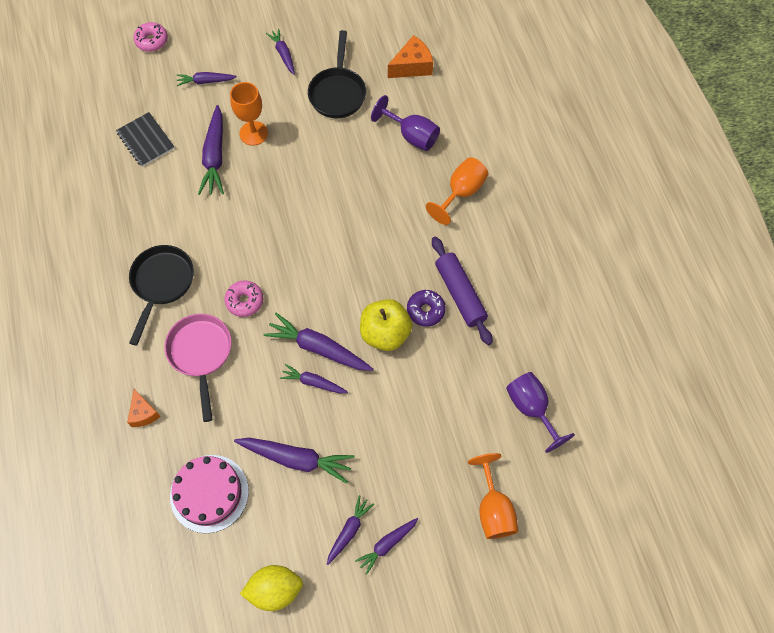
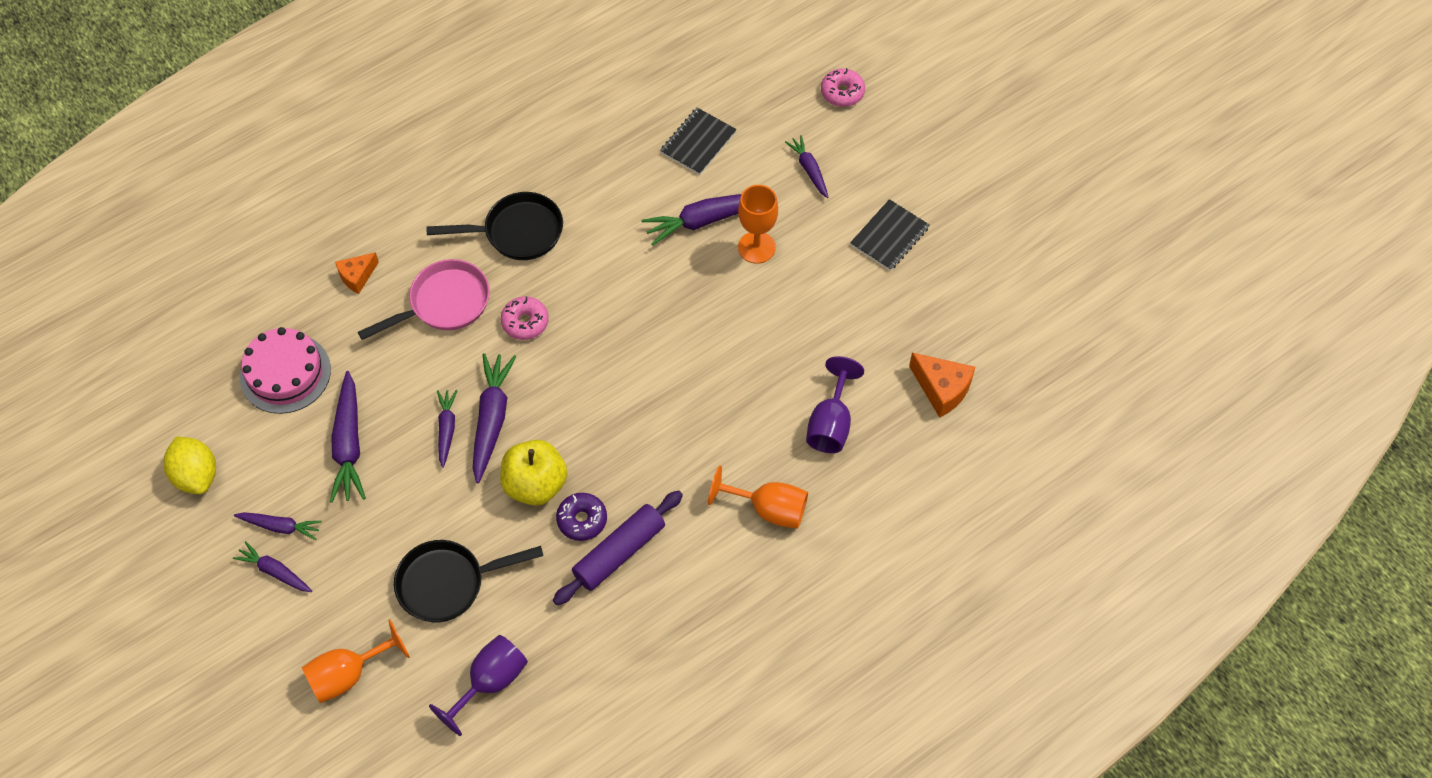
camera: 70 degrees right, 5 degrees down
(283, 54) = (889, 236): purple carrot -> black notebook
(338, 92) = (859, 317): black pan -> black pan (448, 583)

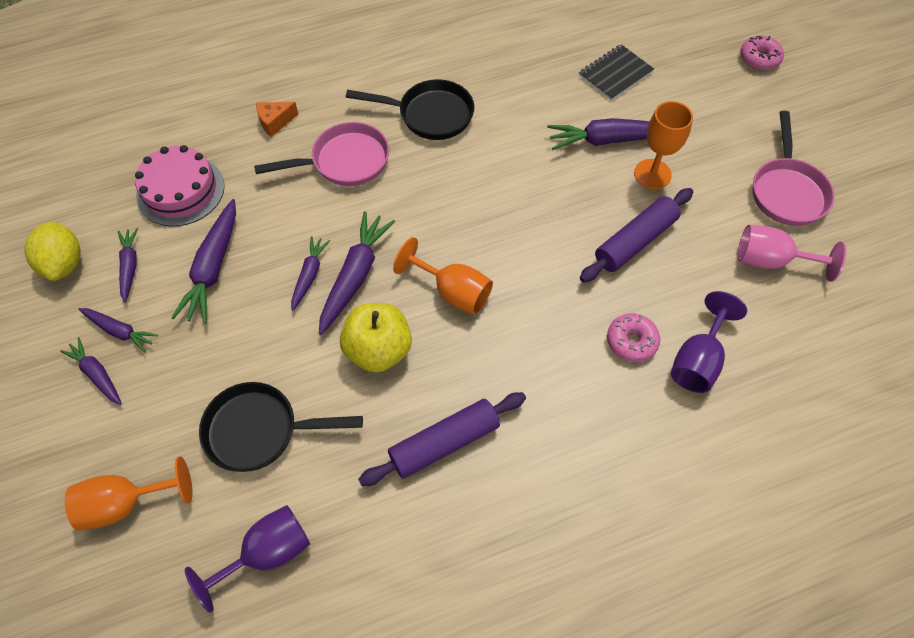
camera: 15 degrees right, 0 degrees up
(525, 322) = (414, 194): pink donut -> pink donut (631, 341)
(582, 520) = (415, 398): purple donut -> none
(752, 322) = (635, 241): none -> purple rolling pin
(769, 509) = (614, 436): orange goblet -> orange goblet (453, 292)
(809, 170) = (716, 117): purple carrot -> purple carrot (130, 266)
(883, 312) = (770, 261): none -> pink goblet
(889, 236) = (787, 191): black notebook -> pink pan
(942, 389) = (823, 352): orange cheese -> none

